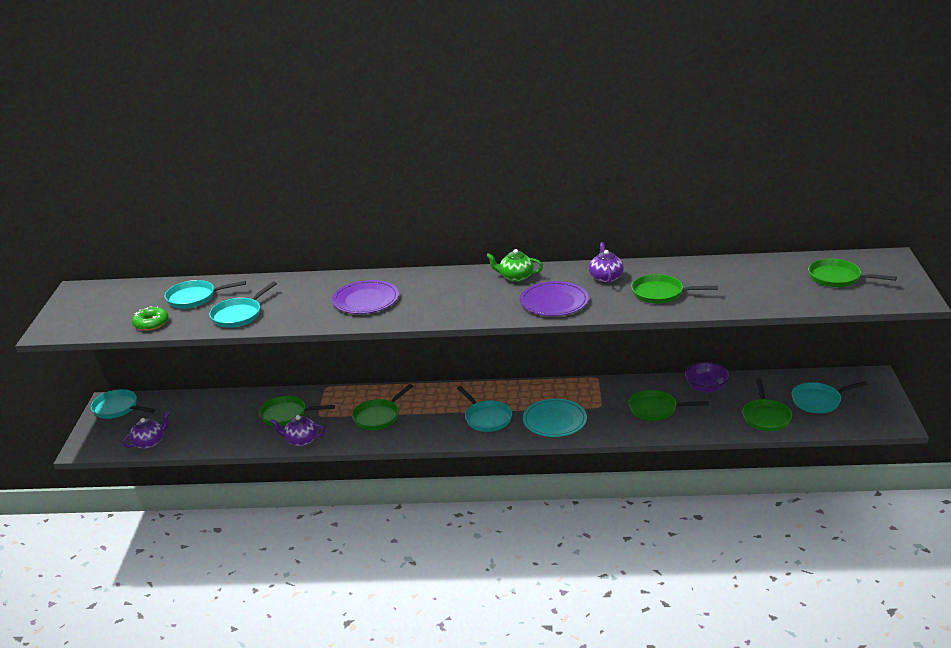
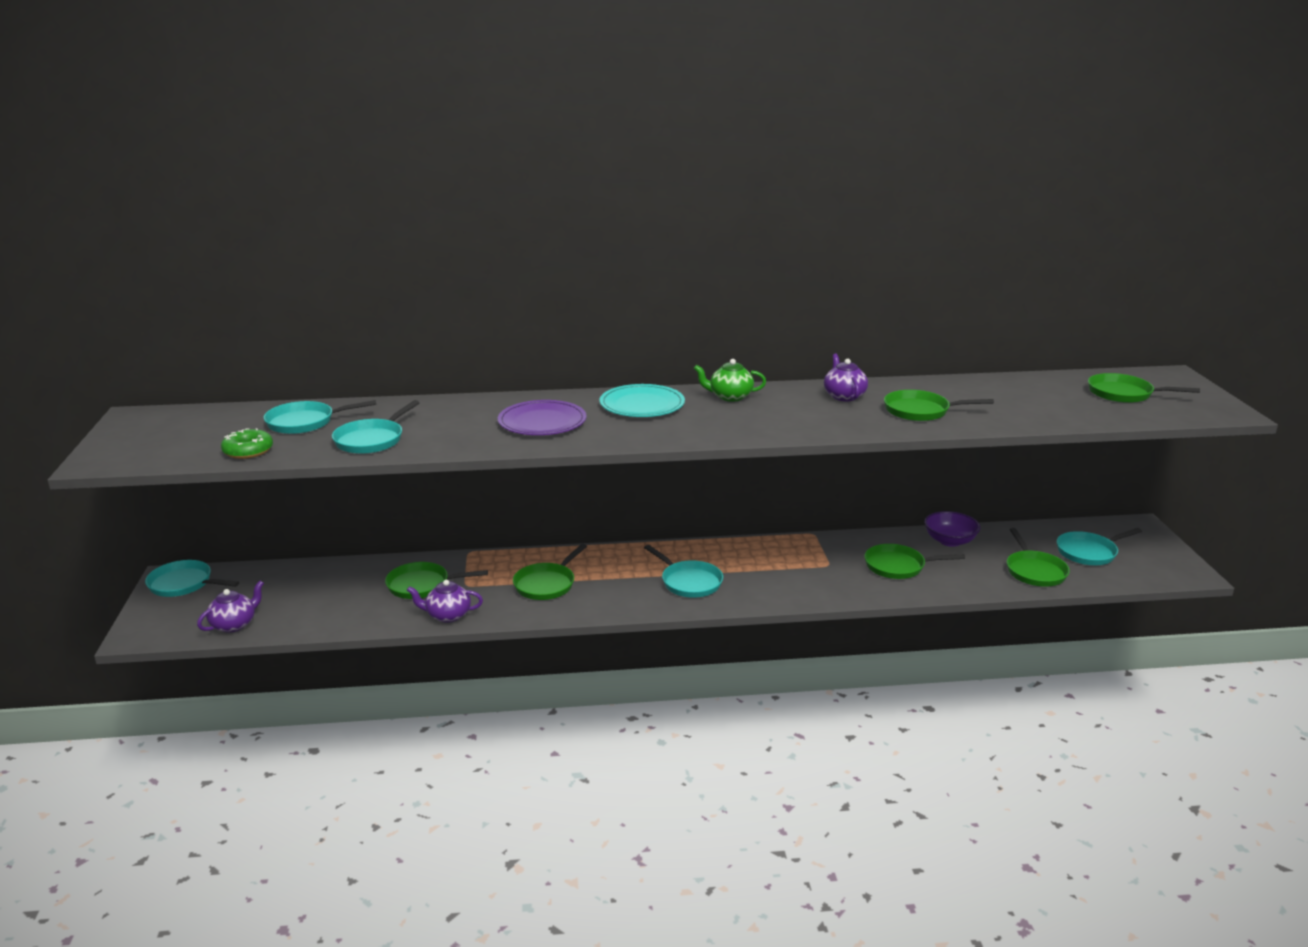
camera: 10 degrees left, 5 degrees down
(554, 302) = (790, 421): purple plate -> none
(554, 420) = (777, 582): turquoise plate -> turquoise plate (642, 405)

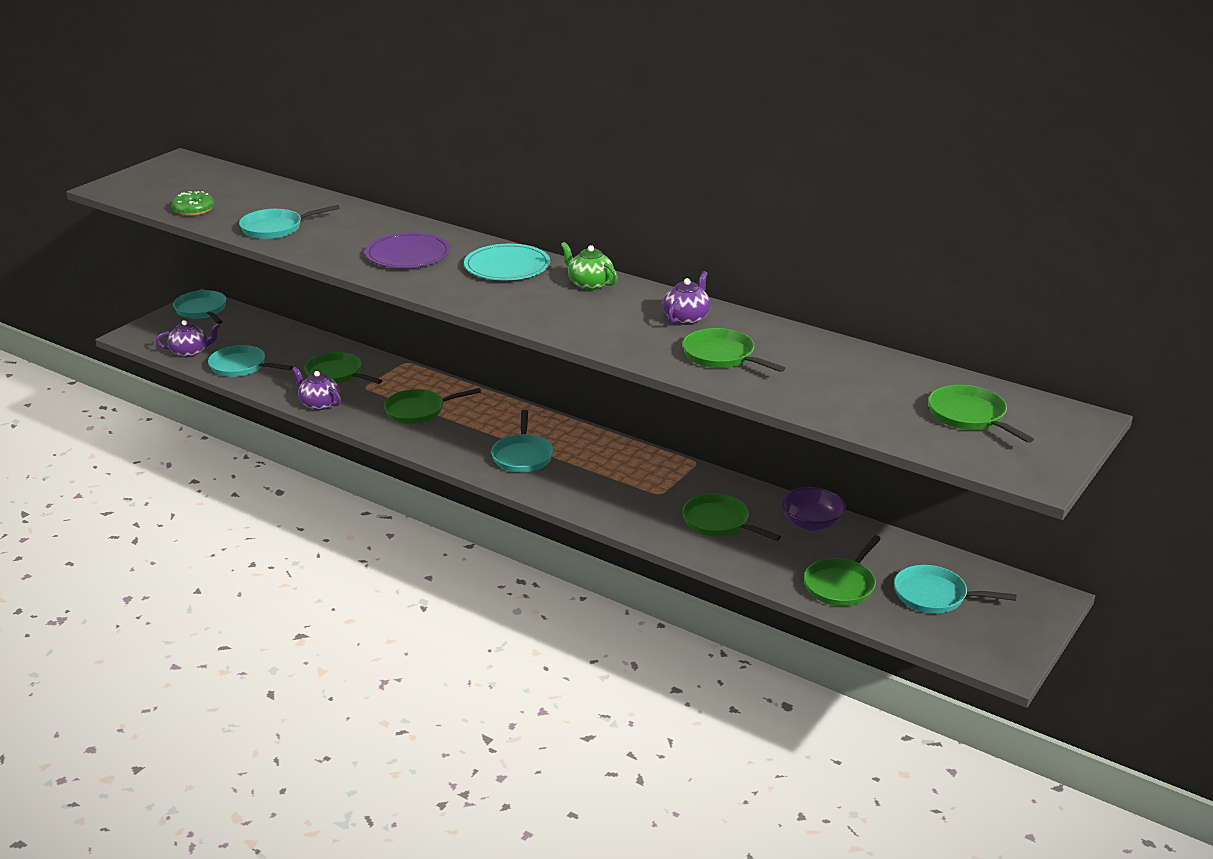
camera: 40 degrees right, 5 degrees up
(305, 422) = (262, 199): turquoise pan -> turquoise pan (241, 366)

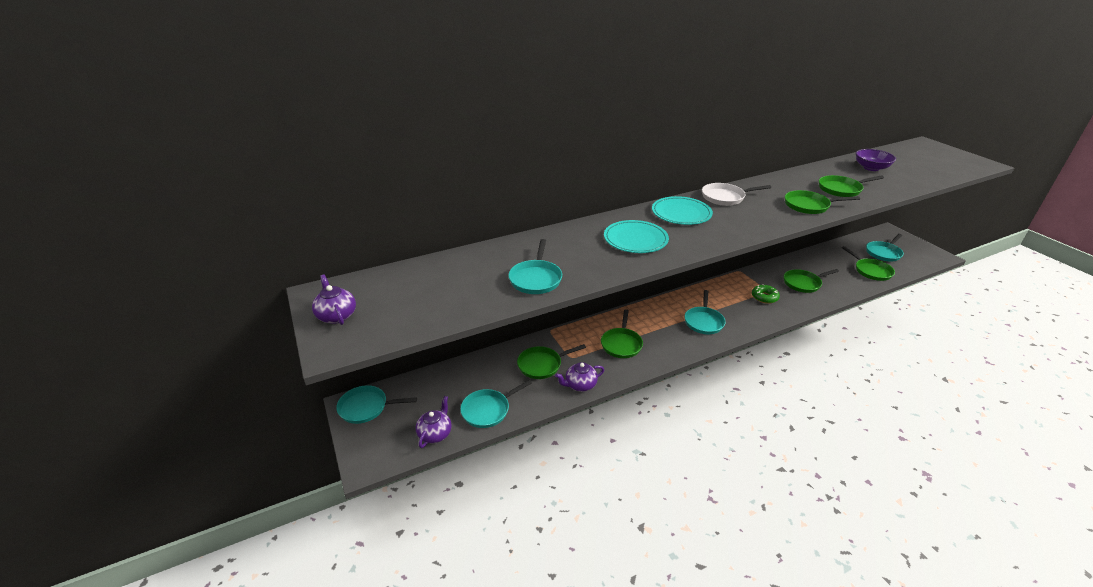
camera: 60 degrees left, 5 degrees up
(194, 210) = (451, 309): green donut -> green donut (764, 297)
(408, 255) = (635, 239): purple plate -> turquoise plate
(522, 456) = (703, 321): turquoise pan -> turquoise pan turned 75 degrees clockwise
(590, 284) = (725, 197): green teapot -> white pan
(686, 318) = (787, 185): purple teapot -> purple teapot (336, 316)
(811, 523) = (812, 260): purple bowl -> purple bowl (871, 168)
(970, 416) = (922, 160): green pan -> green pan (809, 206)

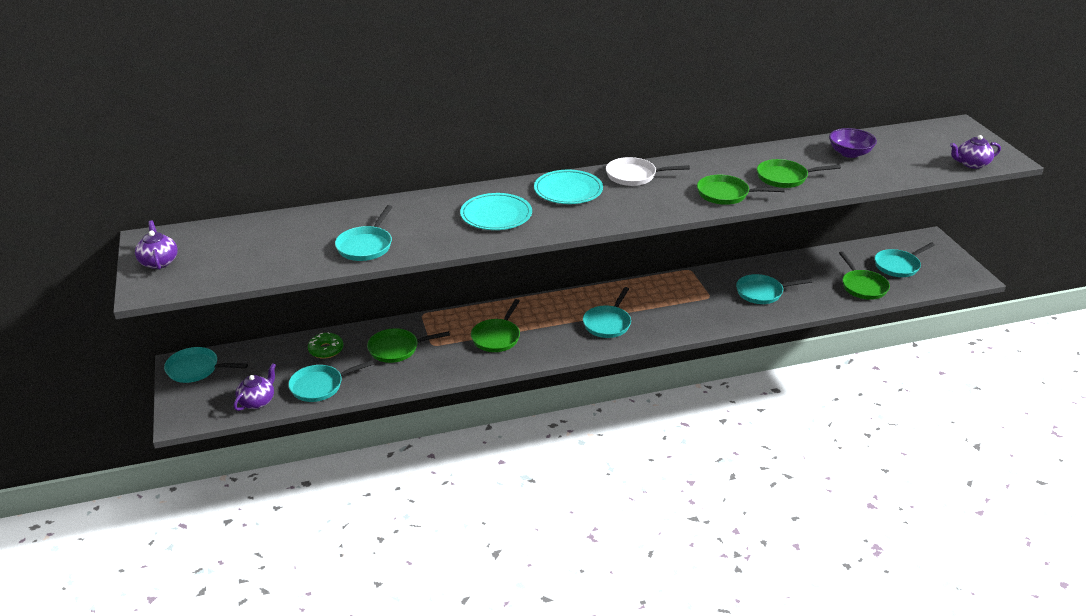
camera: 10 degrees right, 0 degrees up
(580, 385) = (429, 373): purple teapot -> purple teapot (971, 164)
(764, 297) = (700, 304): green donut -> green donut (326, 350)
(803, 283) = (762, 292): green pan -> turquoise pan

